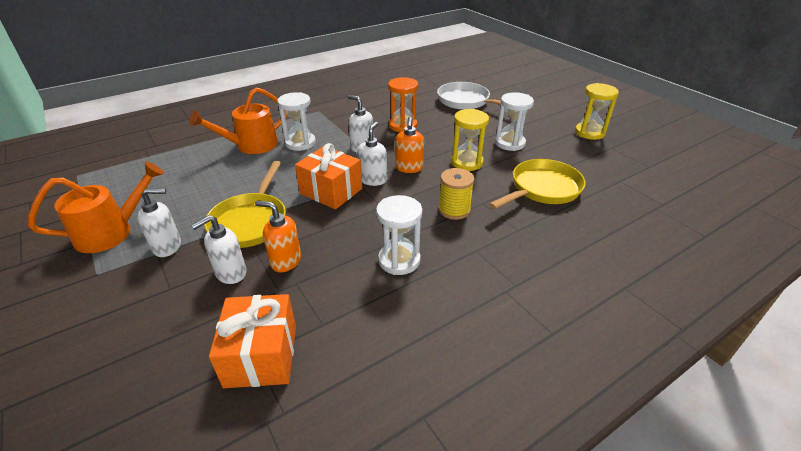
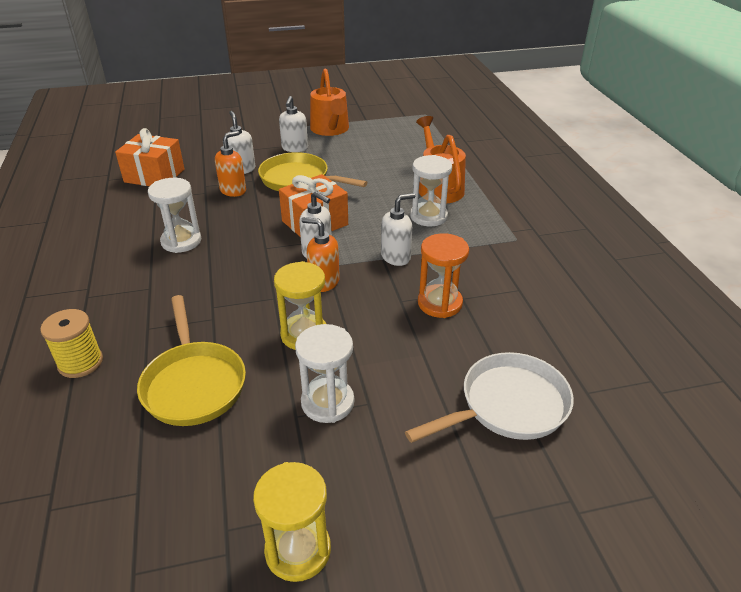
camera: 110 degrees right, 0 degrees up
(454, 210) = (219, 293): yellow spool -> yellow spool (80, 362)

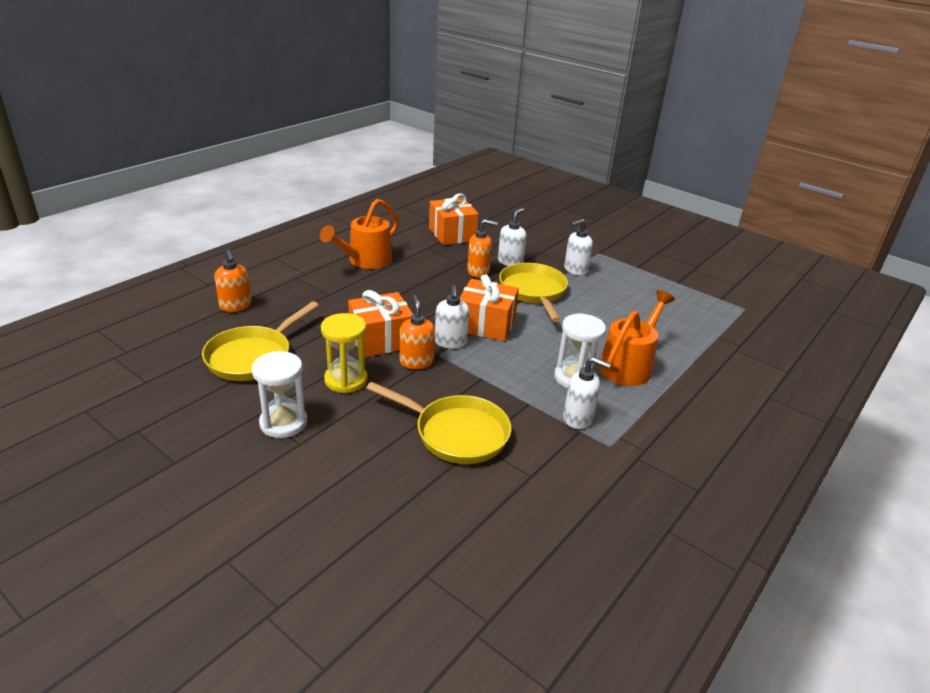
camera: 50 degrees right, 5 degrees down
(80, 362) = (235, 306): yellow spool -> orange soap dispenser
(181, 241) = (391, 281): white hourglass -> none
(267, 288) = (381, 340): none -> orange gift
(298, 550) = (138, 469): yellow hourglass -> none
(330, 130) = (630, 273): orange watering can -> orange watering can (365, 261)
(396, 257) = (492, 384): white soap dispenser -> white soap dispenser (578, 418)
(440, 303) = (456, 433): orange hourglass -> yellow pan
(508, 406) = (361, 525): white pan -> none

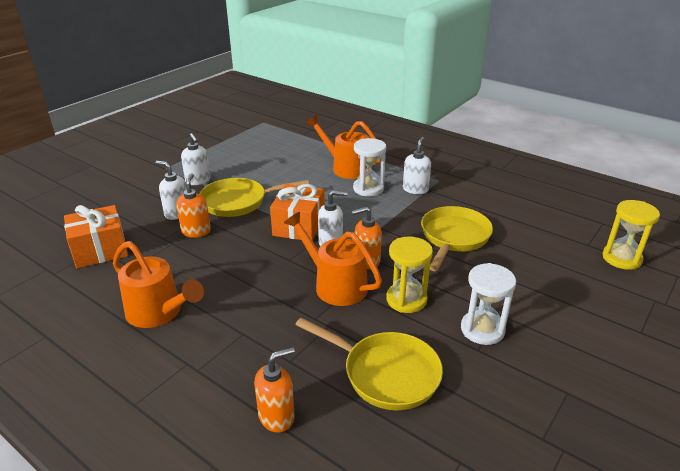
camera: 90 degrees left, 0 degrees up
(381, 340) = (335, 284): orange gift -> orange watering can
(383, 605) = (621, 258): none -> yellow hourglass

